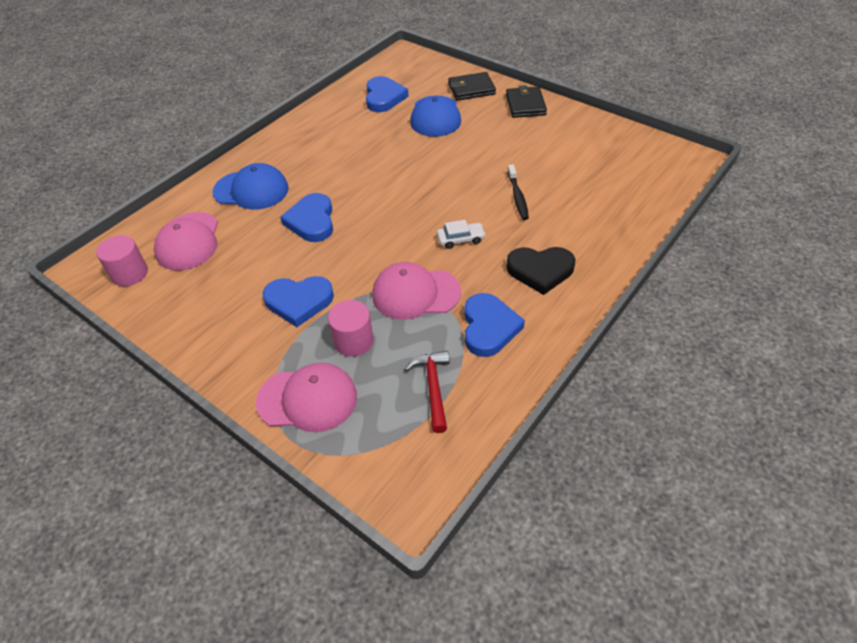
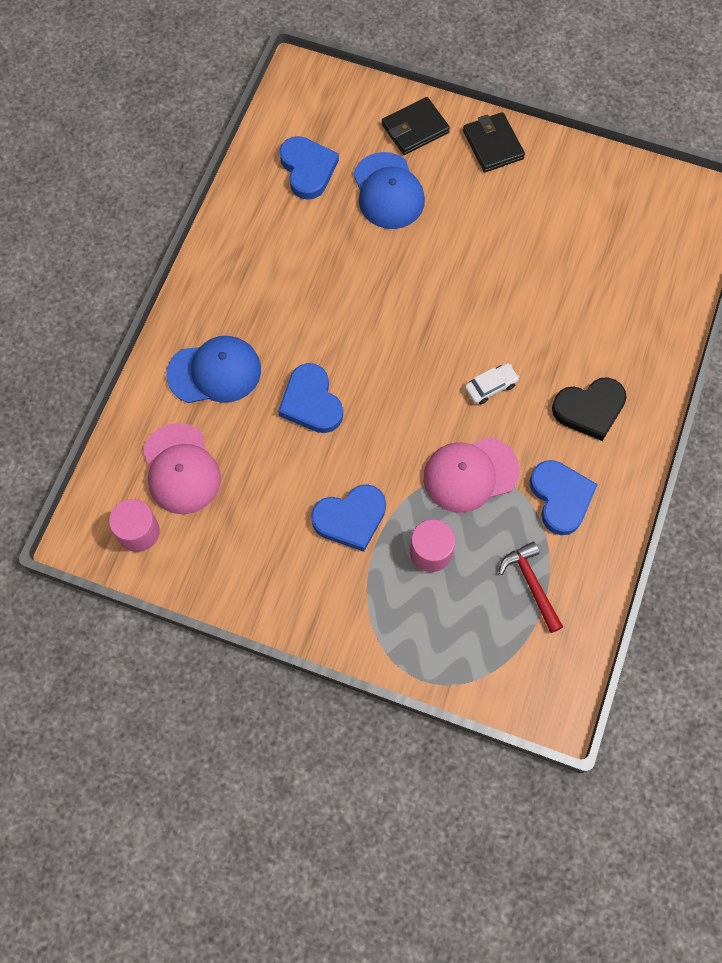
camera: 20 degrees left, 20 degrees up
(307, 399) = (415, 632): pink cap -> none
(517, 197) = (532, 307): black toothbrush -> none

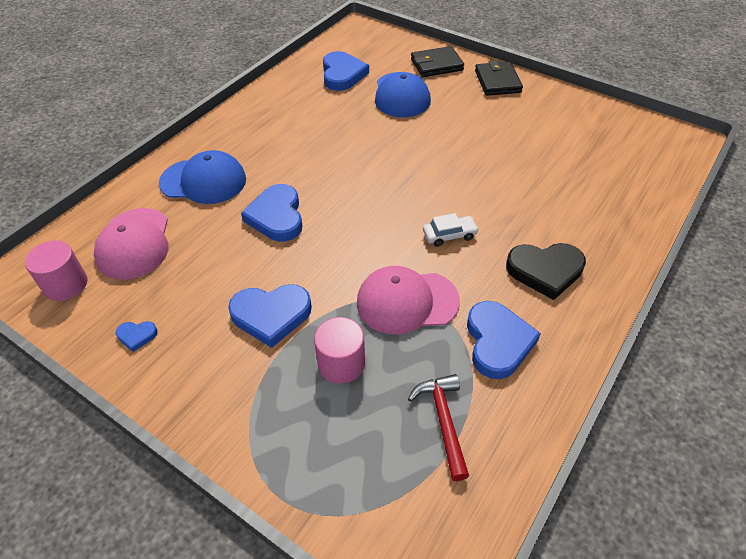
camera: 15 degrees right, 20 degrees down
(236, 569) = (137, 336): none -> blue heart

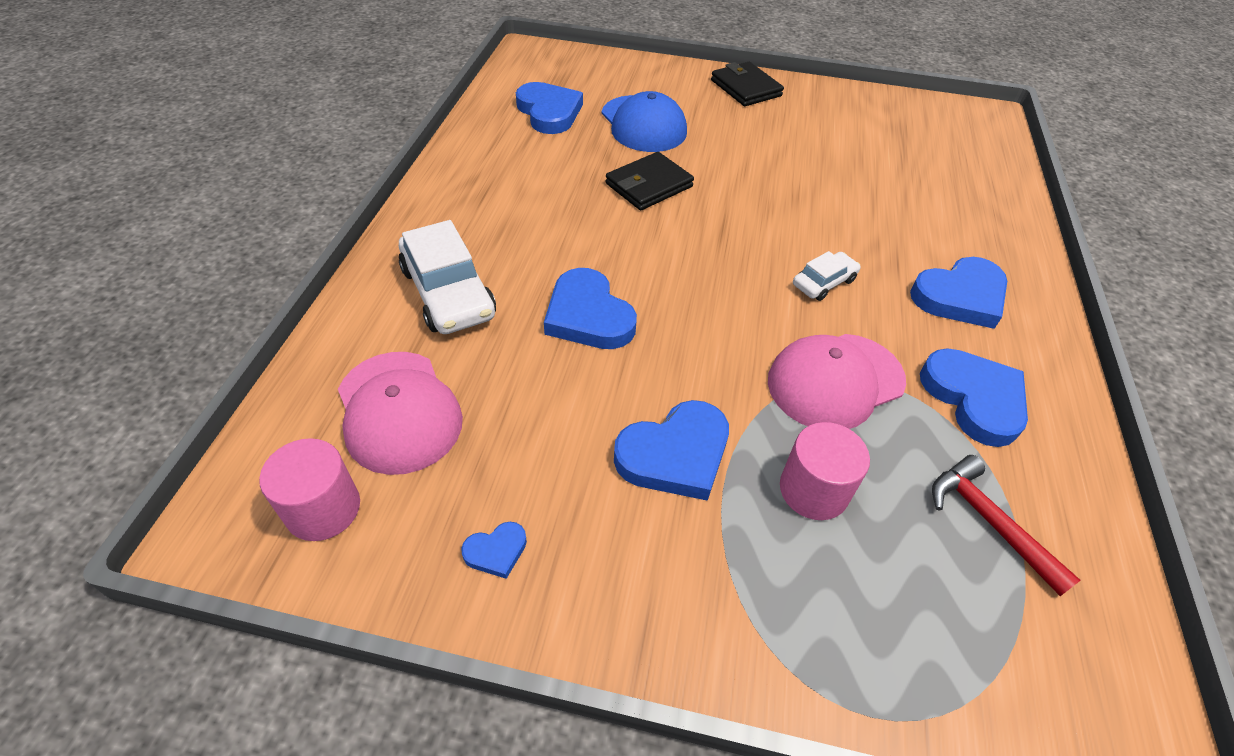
camera: 25 degrees left, 0 degrees up
(203, 181) = (448, 293): blue cap -> white car
(436, 65) = (660, 80): black wallet -> black wallet (649, 185)
(545, 271) = (960, 296): black heart -> blue heart

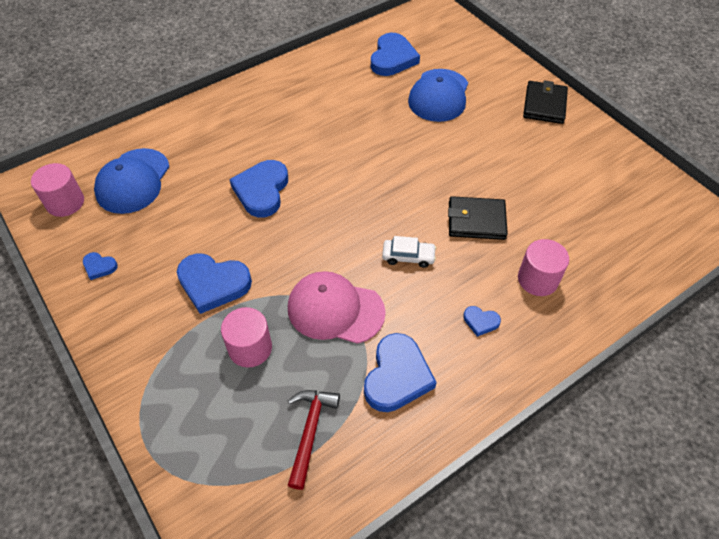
camera: 45 degrees right, 5 degrees up
(398, 411) = (133, 181): pink cap -> blue cap
(448, 293) = (216, 137): white car -> none
(649, 185) = (389, 137): black wallet -> black wallet (476, 220)
(945, 231) = (537, 279): none -> pink cylinder
(960, 296) = (480, 321): blue heart -> blue heart, size x0.48

